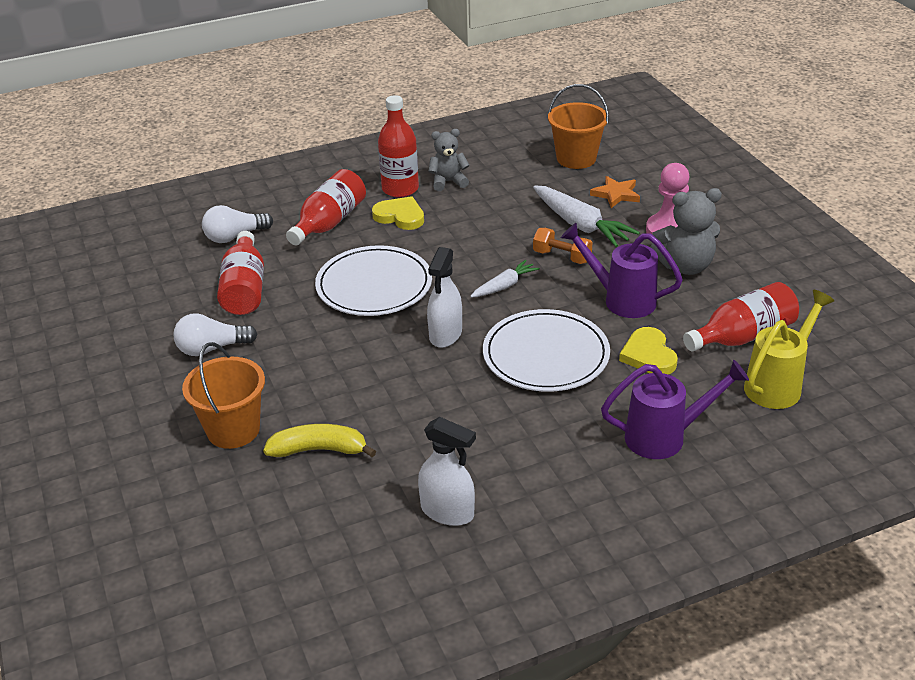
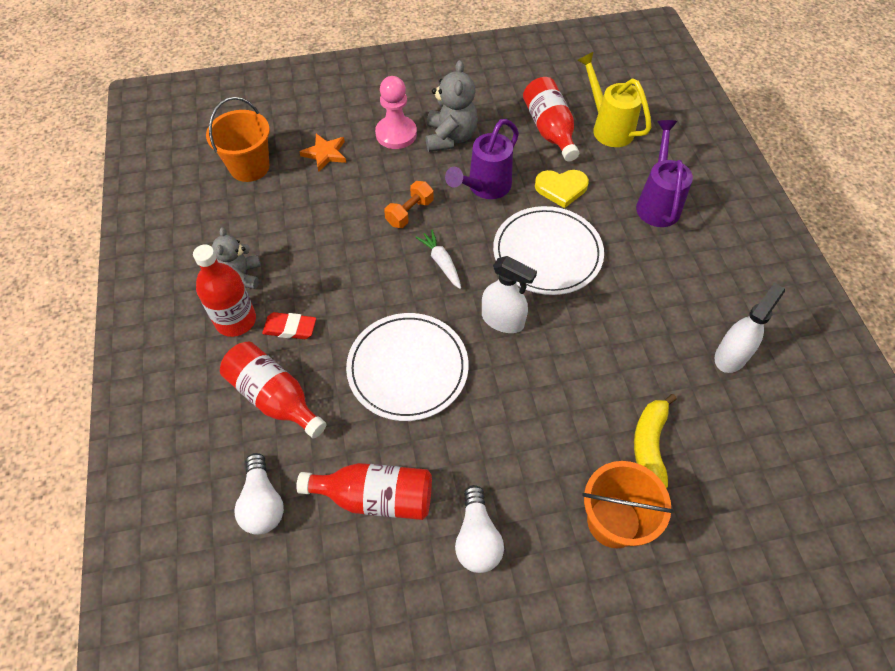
camera: 80 degrees left, 20 degrees up
(400, 216) = (290, 328): yellow heart -> red eraser
(580, 225) = (364, 189): white carrot -> none

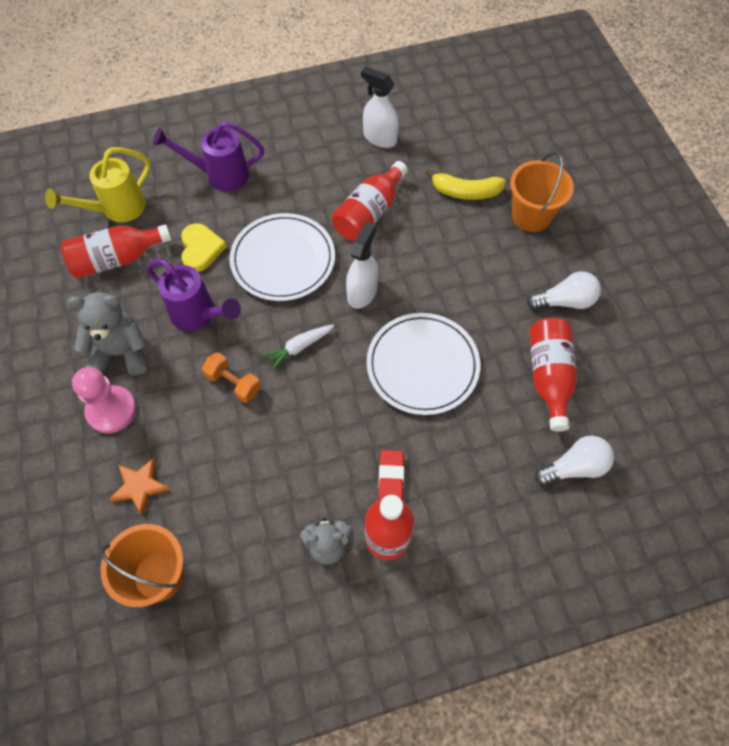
camera: 95 degrees left, 5 degrees up
(274, 397) = (471, 478): red bottle -> red bottle (369, 213)

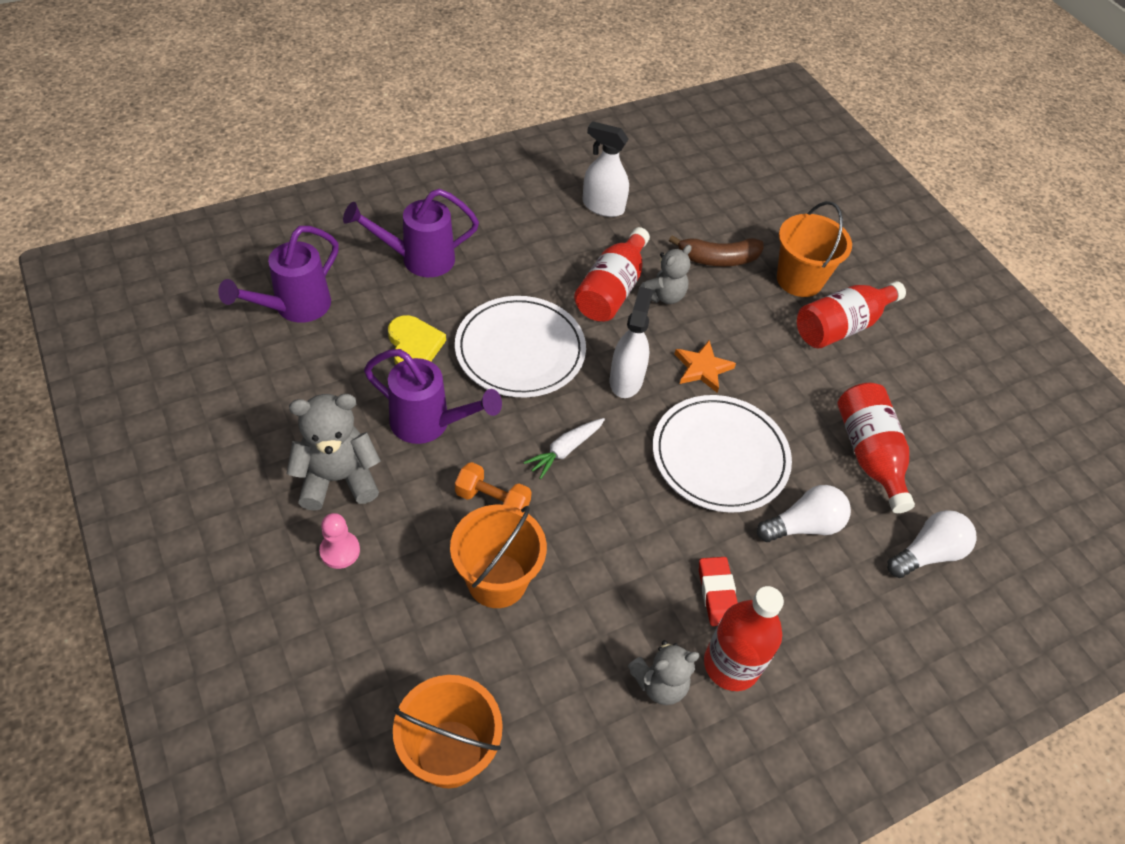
camera: 15 degrees left, 10 degrees down
(111, 410) = (340, 551): pink pawn -> pink pawn, size x0.60
(116, 210) = (294, 308): yellow watering can -> purple watering can
(117, 259) = (307, 367): red bottle -> red bottle (841, 326)
(140, 486) = (399, 642): orange star -> orange star (702, 368)
(222, 447) = (497, 580): none -> orange bucket
(411, 221) = (663, 296): none -> grey teddy bear
(465, 192) = (718, 259): yellow banana -> brown banana
(565, 301) = (863, 369): white light bulb -> white light bulb (803, 526)

